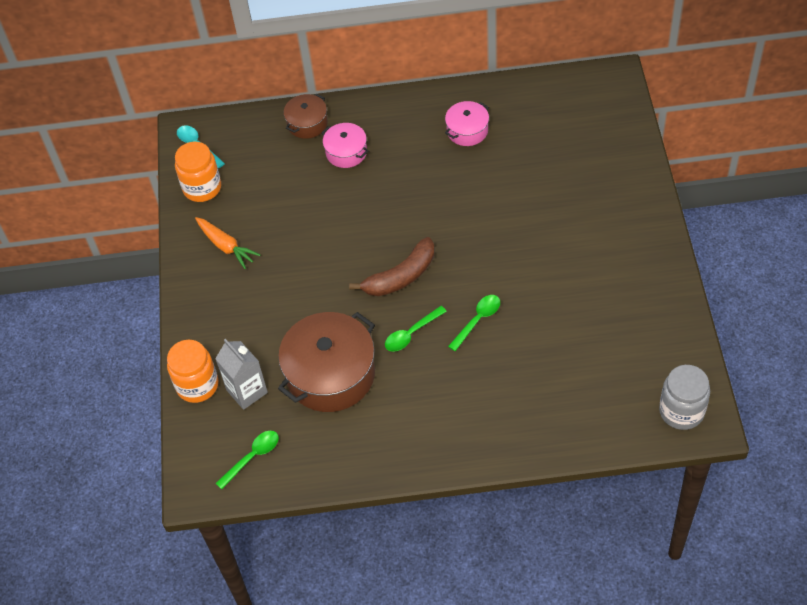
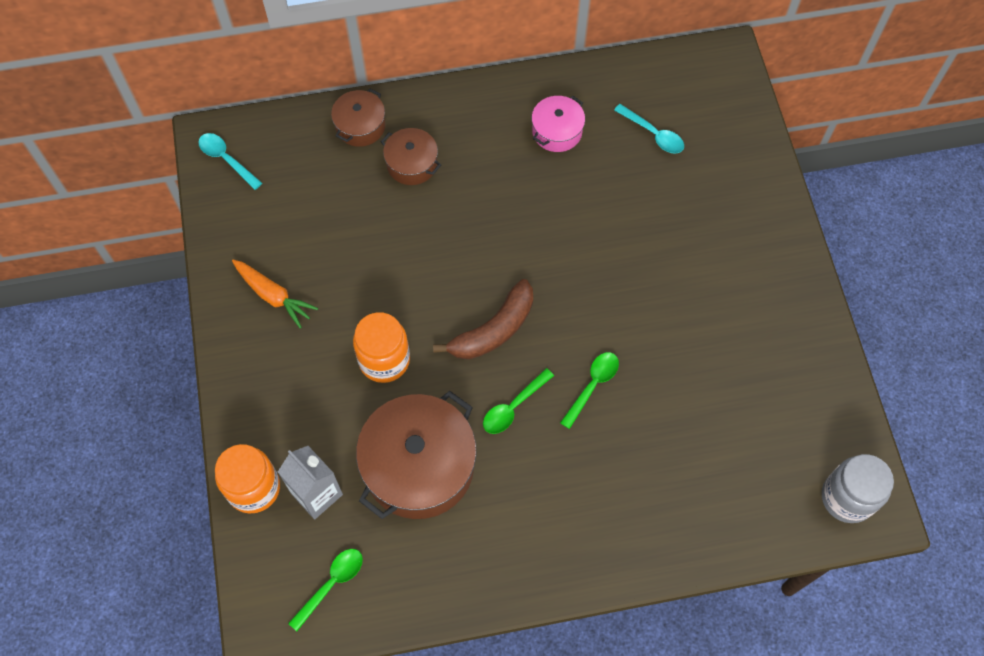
camera: 10 degrees left, 10 degrees up
(202, 188) = (237, 217): orange jar -> orange jar (384, 360)
(346, 152) = (412, 164): pink pot -> brown pot
(547, 134) = (653, 134): none -> turquoise spoon

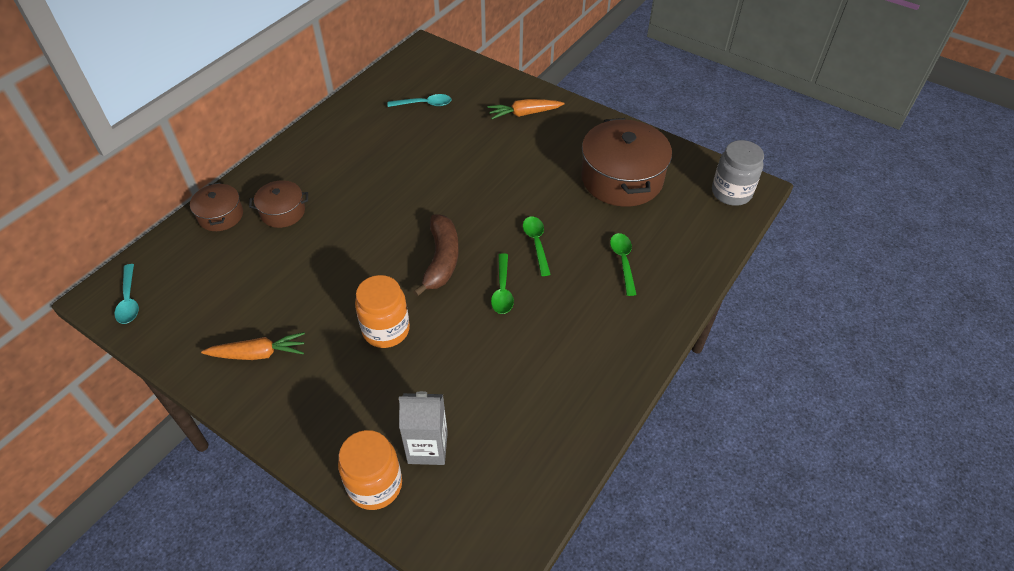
camera: 45 degrees left, 15 degrees down
(226, 159) = (129, 300): turquoise spoon -> turquoise spoon turned 105 degrees counterclockwise
(331, 584) = (503, 494): green spoon -> green spoon (623, 261)
(419, 466) = (480, 371): brown pot -> brown pot (621, 178)
(557, 131) = (363, 137): pink pot -> none
(740, 226) = (524, 114): none -> orange carrot

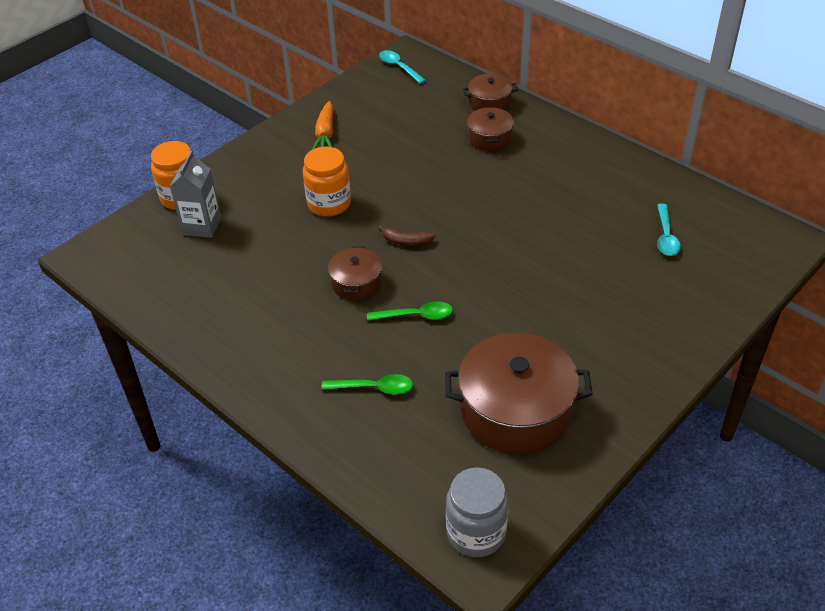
camera: 100 degrees right, 5 degrees down
(129, 300) = (399, 67): turquoise spoon -> turquoise spoon turned 60 degrees clockwise
(441, 260) = (406, 241): brown banana -> brown banana, size x0.54
(502, 290) = (356, 283): green spoon -> brown pot
(524, 114) = (650, 327): orange carrot -> none

